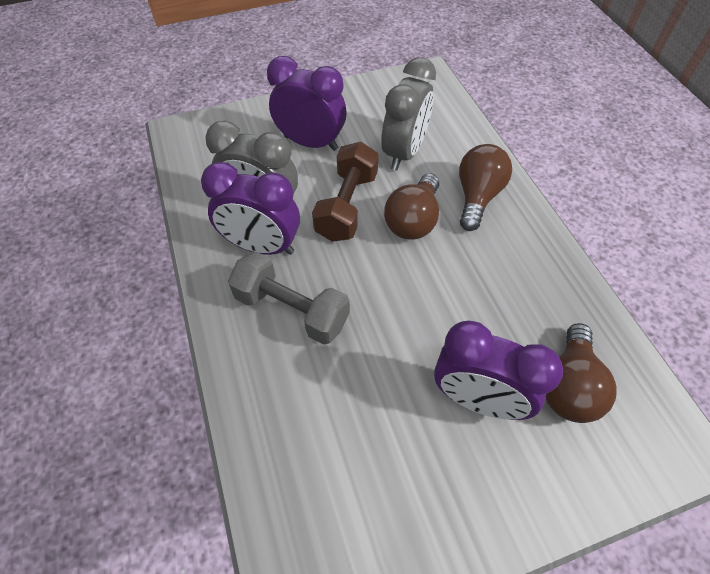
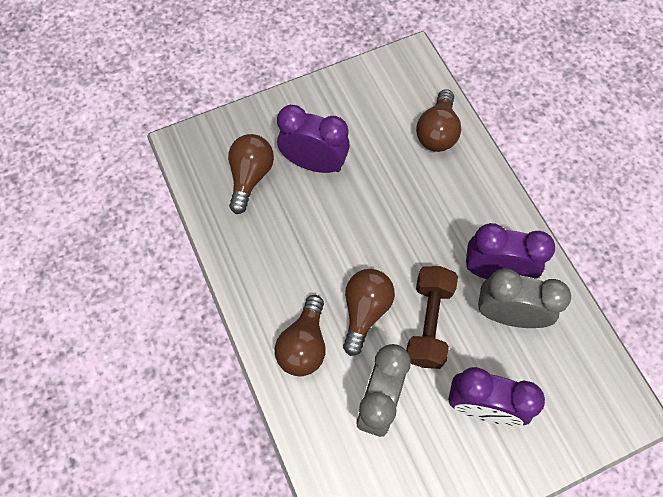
camera: 175 degrees right, 10 degrees up
(287, 436) = (437, 132): none -> brown light bulb
(291, 310) = (455, 216): grey dumbbell -> none

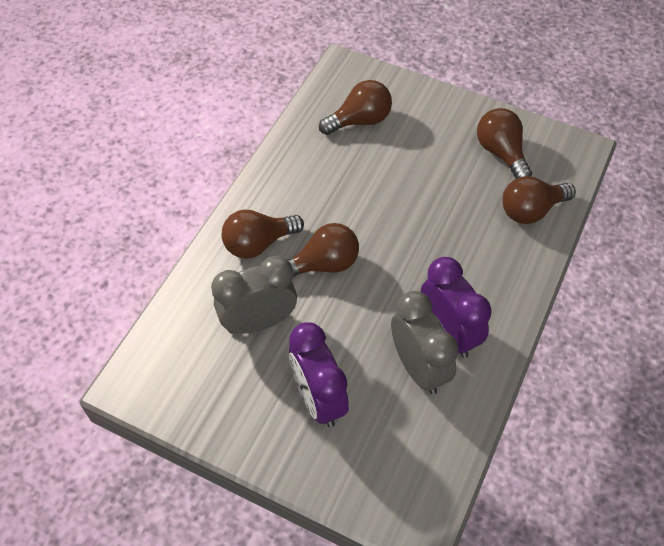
camera: 50 degrees right, 10 degrees down
(314, 163) = (413, 150): purple clock -> none
(370, 108) = (501, 153): none -> brown light bulb
(428, 322) = (355, 314): brown dumbbell -> none

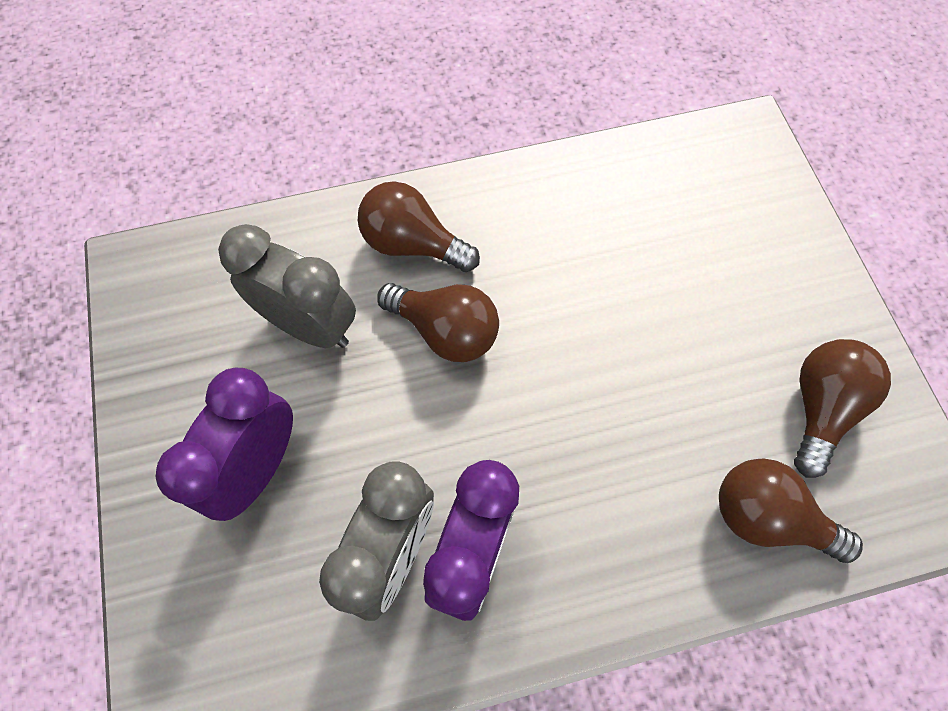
camera: 50 degrees right, 10 degrees up
(359, 121) = (690, 210): brown light bulb -> none

